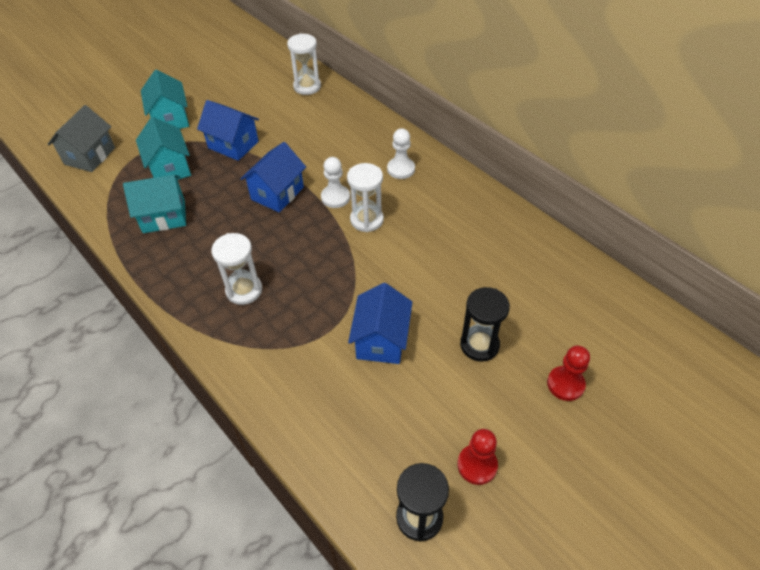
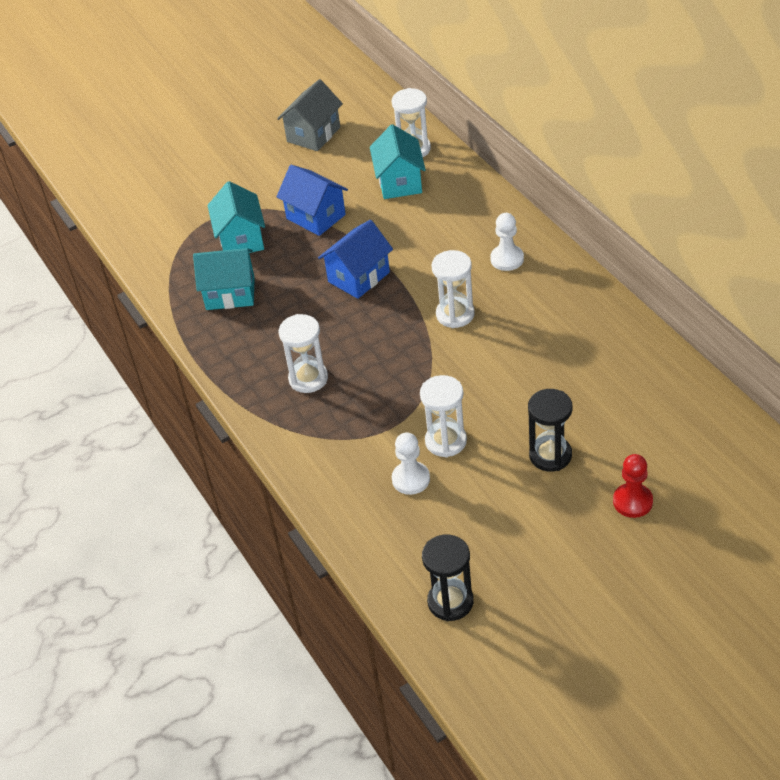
camera: 15 degrees right, 5 degrees down
(90, 156) = (153, 219): grey house -> grey house (313, 134)
(170, 119) = (247, 180): turquoise house -> turquoise house (399, 182)
(335, 197) = (424, 286): white pawn -> white pawn (411, 479)
(381, 340) = (446, 441): blue house -> white hourglass
(477, 465) = (518, 564): red pawn -> none

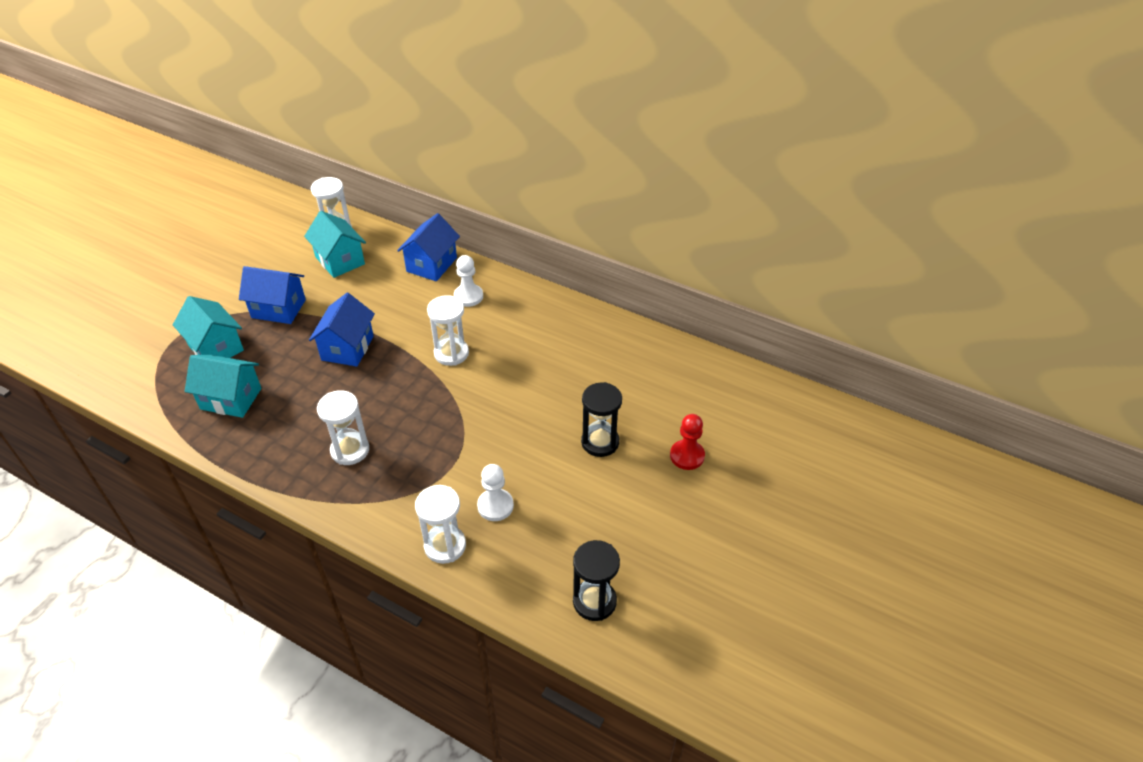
camera: 35 degrees left, 0 degrees up
(230, 293) = (231, 399): turquoise house -> turquoise house turned 45 degrees clockwise
(313, 134) = (238, 242): grey house -> none
(446, 441) = (506, 461): white hourglass -> white hourglass (445, 546)
(489, 213) = (431, 264): none -> blue house

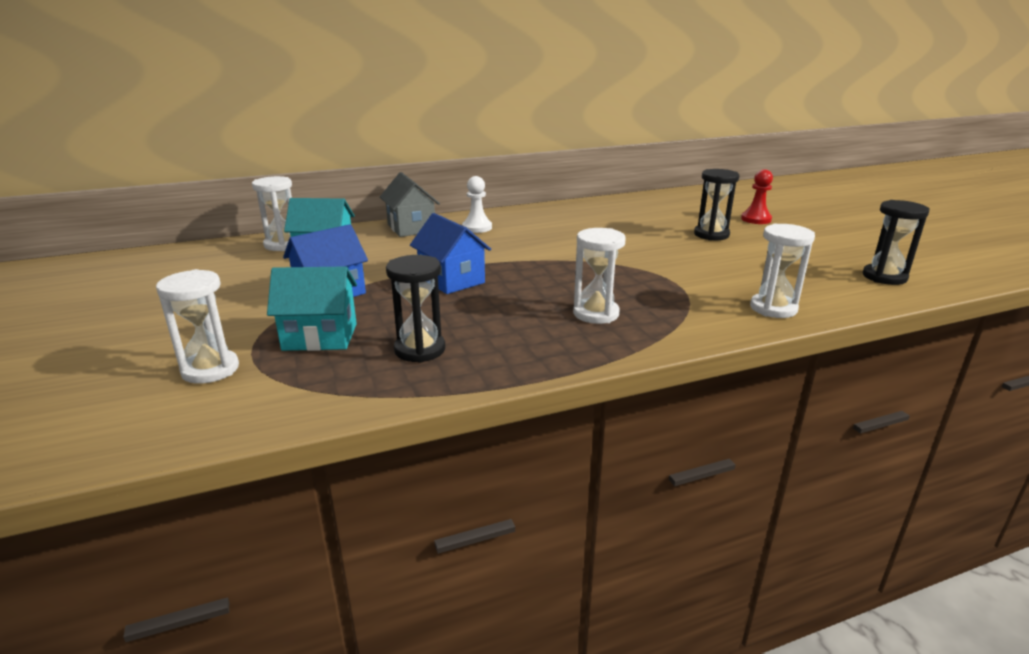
camera: 50 degrees left, 20 degrees down
(231, 399) = (420, 350): turquoise house -> black hourglass
(431, 264) = (411, 228): blue house -> grey house
(451, 353) = (534, 248): white hourglass -> white hourglass (210, 370)
(495, 506) = (743, 280): white pawn -> none

